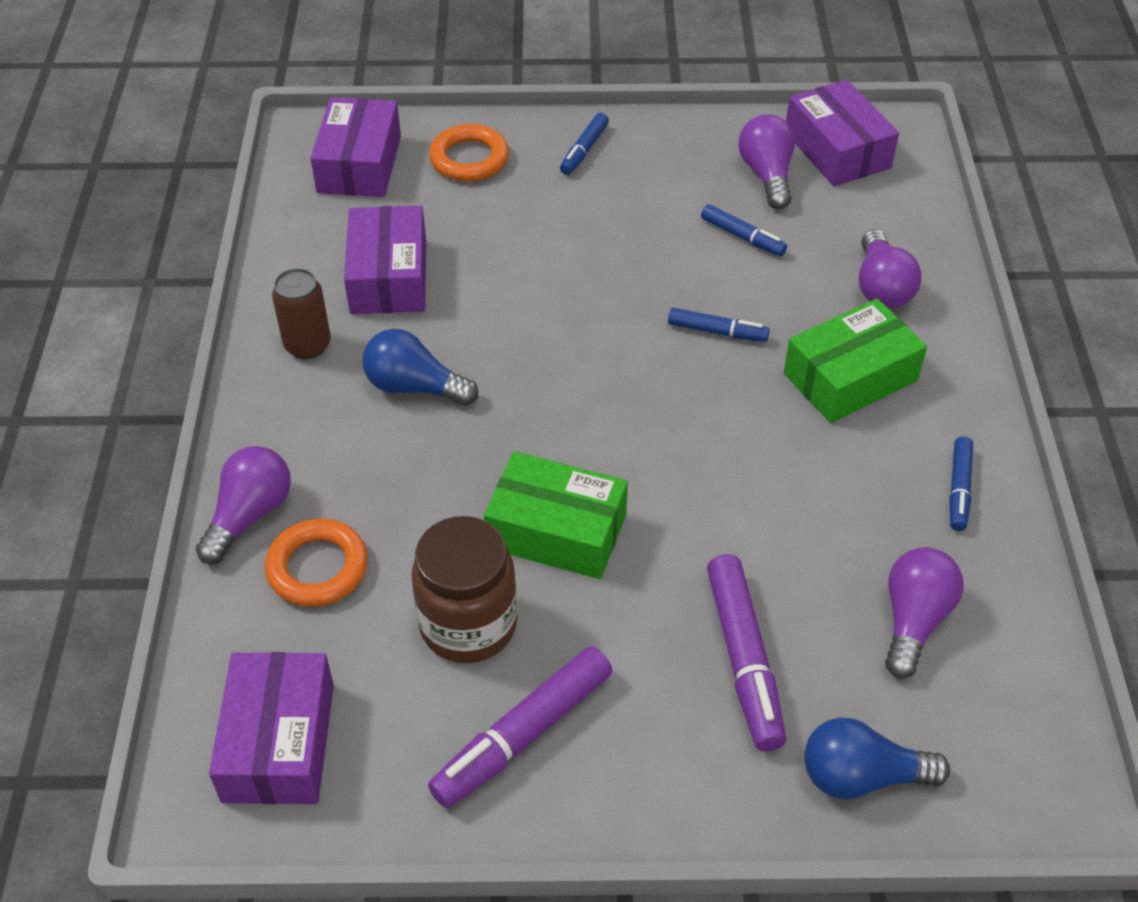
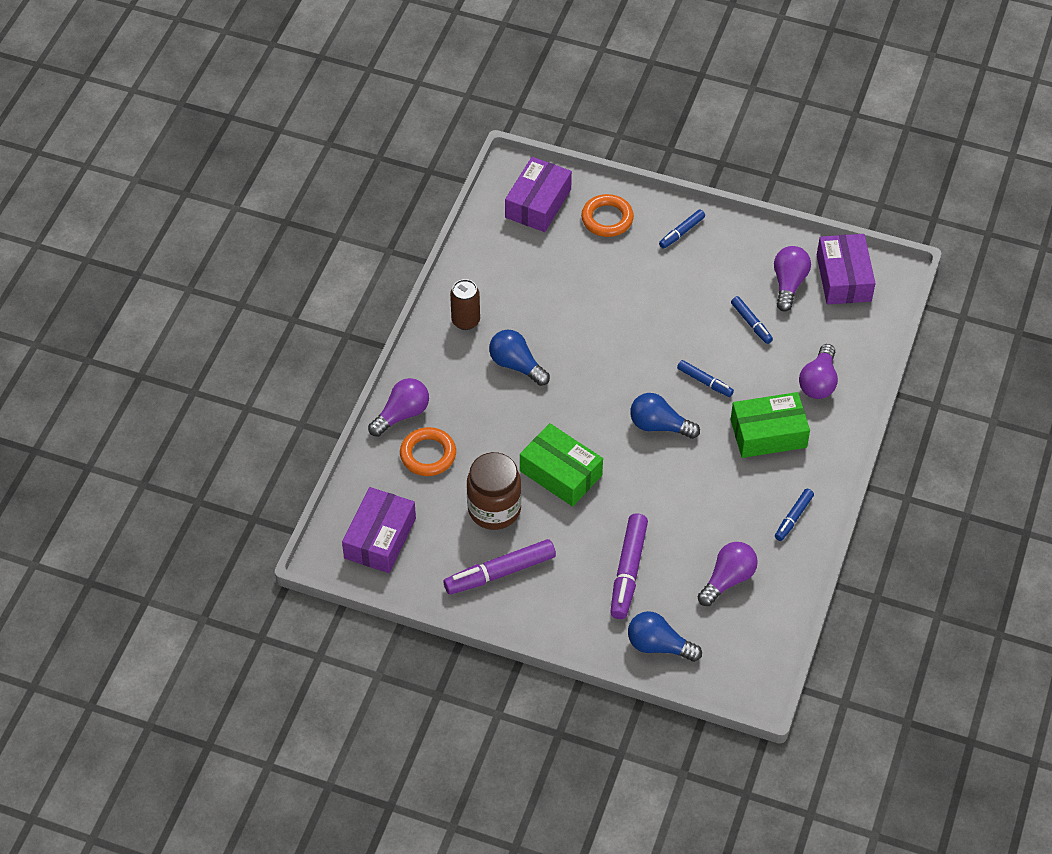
camera: 20 degrees right, 5 degrees up
(388, 276) = (527, 289): purple box -> none
(680, 413) = (659, 426): none -> blue light bulb

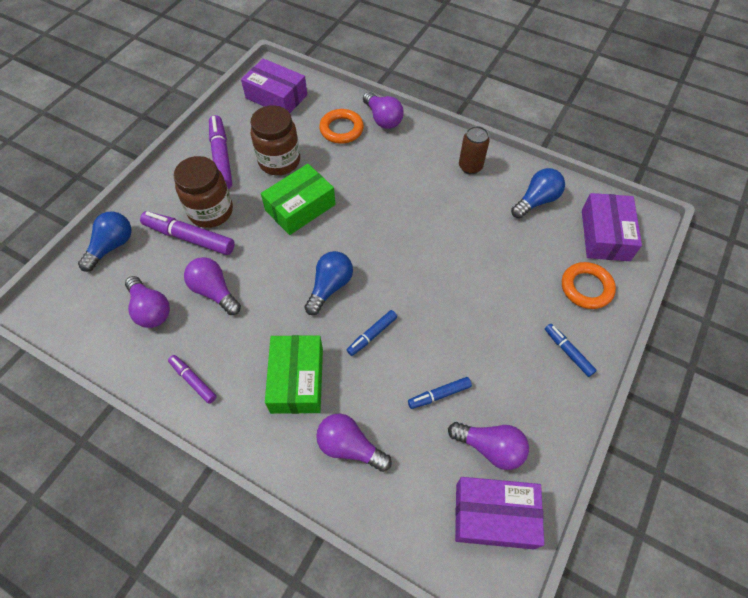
camera: 100 degrees right, 5 degrees up
(516, 365) = (418, 193): blue light bulb -> blue light bulb (536, 201)
(538, 203) = (605, 235): purple box -> purple box turned 60 degrees clockwise
(586, 560) = (211, 211): none -> brown jar
(691, 527) = (214, 291): none -> purple light bulb
(793, 518) = (193, 380): blue marker -> purple marker

